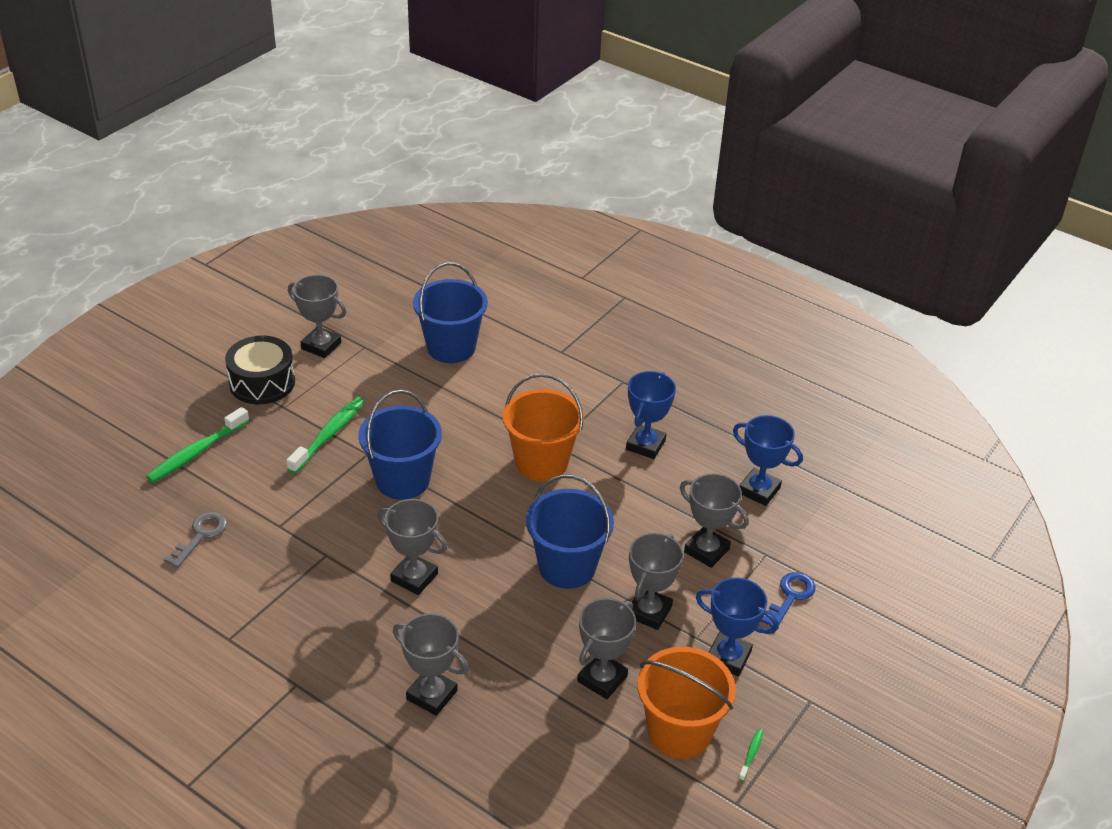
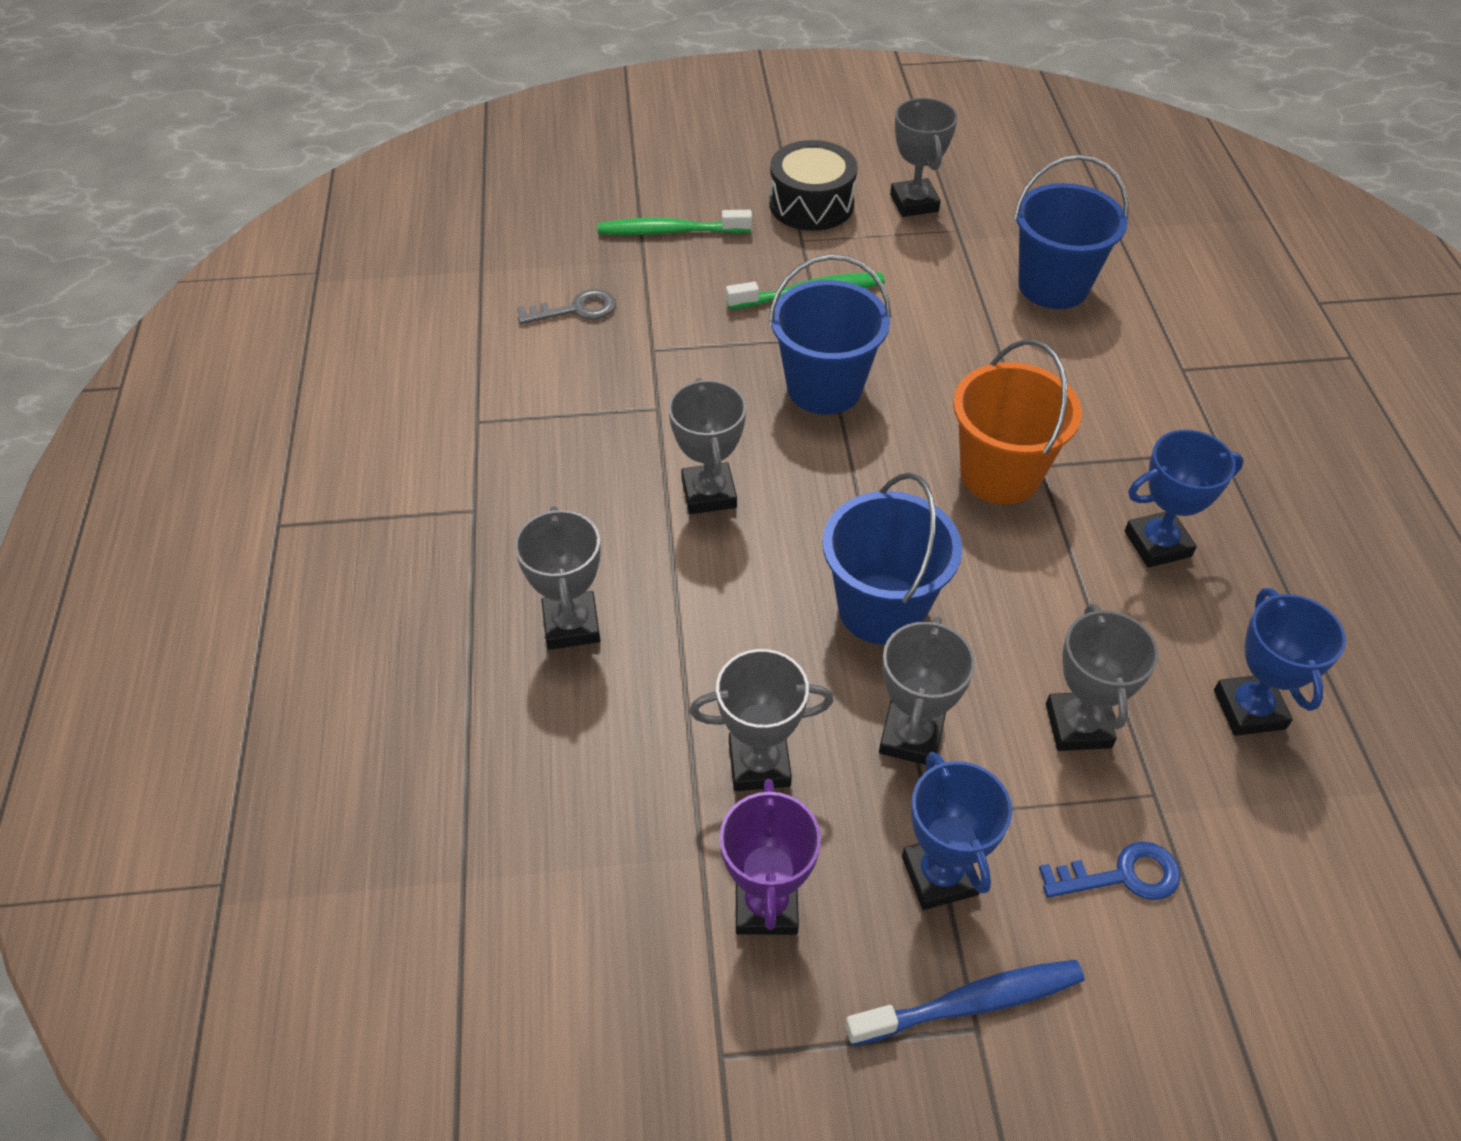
camera: 50 degrees right, 10 degrees up
(649, 612) = (911, 737): grey trophy -> grey trophy turned 60 degrees counterclockwise
(679, 732) = (766, 905): orange bucket -> purple trophy
(751, 754) = (816, 1017): green toothbrush -> none
(797, 694) = (971, 1003): none -> blue toothbrush

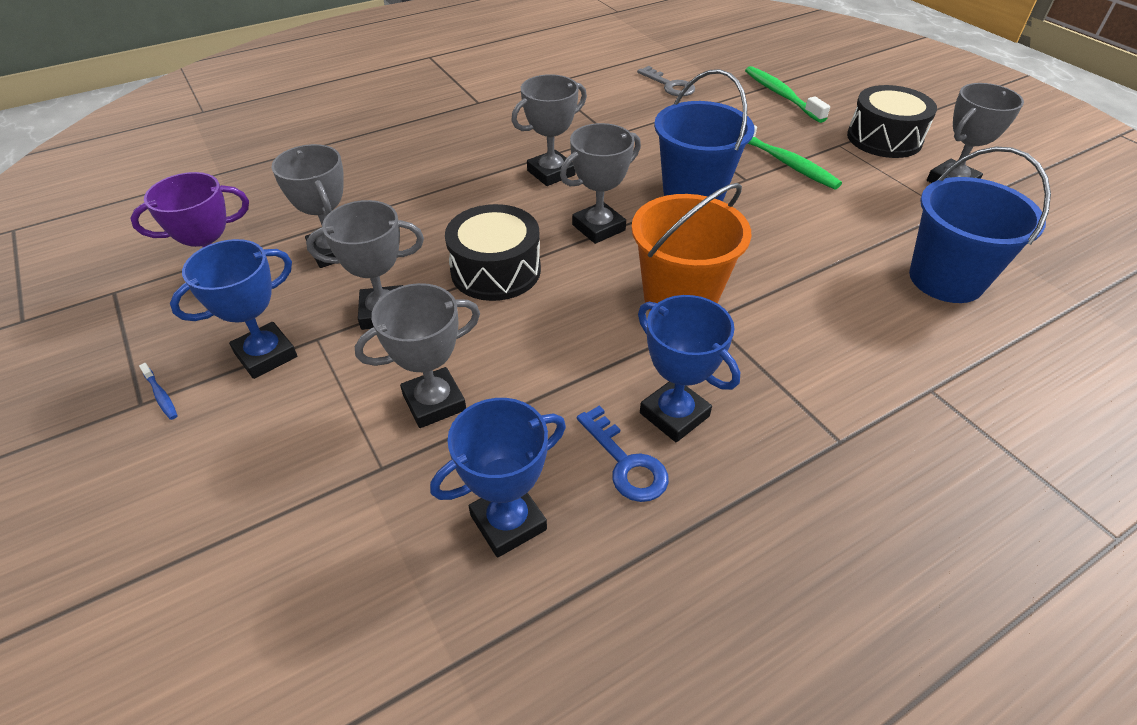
camera: 65 degrees right, 5 degrees down
(571, 625) = (410, 155): grey trophy -> grey trophy (598, 227)
(881, 609) = (496, 270): blue bucket -> black drum
(971, 1003) = (161, 396): blue toothbrush -> blue toothbrush, size x0.44
(1121, 875) = (291, 460): blue key -> blue key (626, 462)

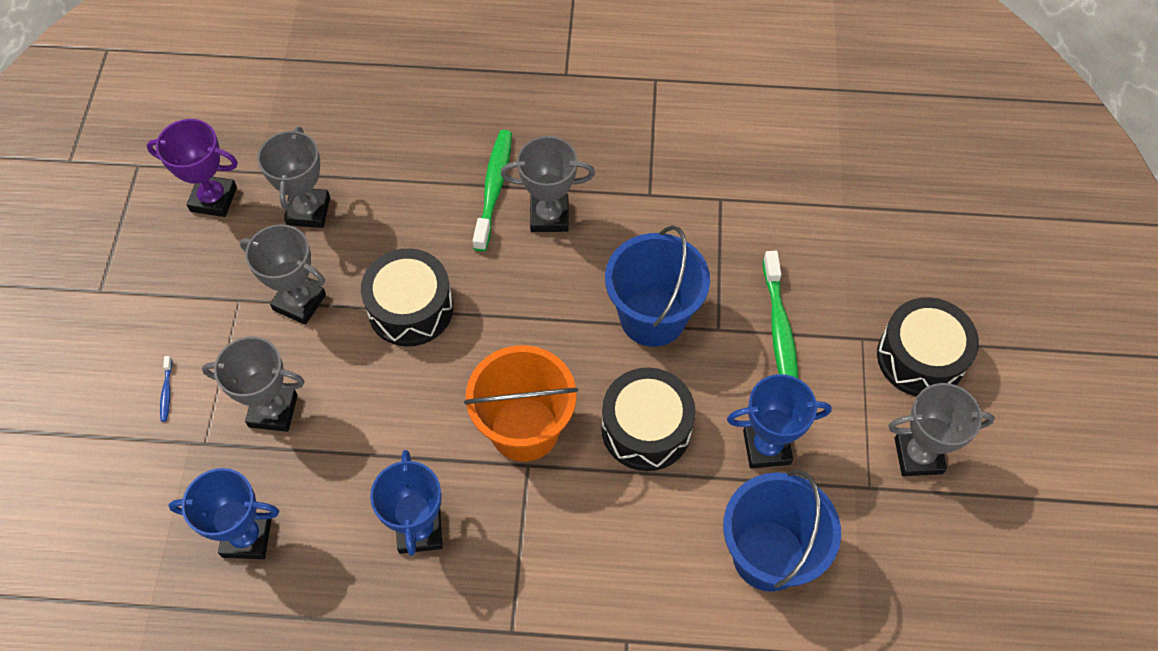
camera: 35 degrees right, 15 degrees up
(161, 396) = (115, 291): blue toothbrush -> blue toothbrush (166, 392)
(266, 355) = (197, 294): blue trophy -> blue trophy (766, 447)
(598, 227) = (531, 310): grey trophy -> none
(626, 462) = (353, 545): blue key -> none
(669, 85) = (778, 150): grey key -> none
(769, 253) = (646, 428): none -> black drum
(781, 95) = (883, 231): green toothbrush -> green toothbrush (494, 188)

